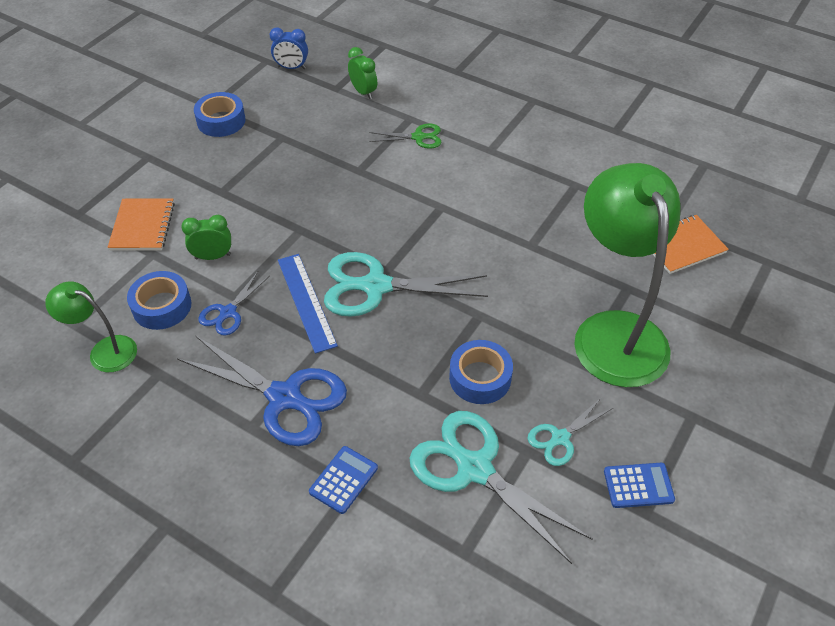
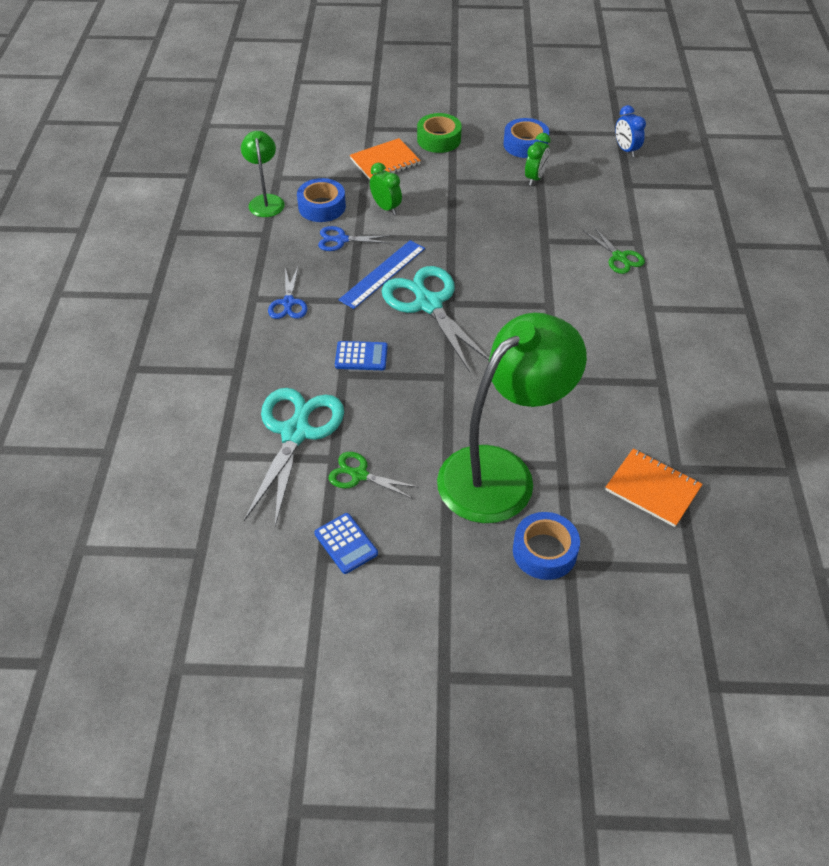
camera: 60 degrees right, 0 degrees up
(151, 173) = (439, 139): none -> green tape
(284, 397) = (288, 303): blue scissors -> blue scissors, size x0.52
(343, 480) = (240, 364): blue calculator -> blue calculator (361, 356)
(363, 92) = (641, 202): green clock -> green clock (535, 178)
(480, 378) = (384, 402): blue tape -> blue tape (544, 551)
(560, 438) = (359, 475): turquoise scissors -> green scissors

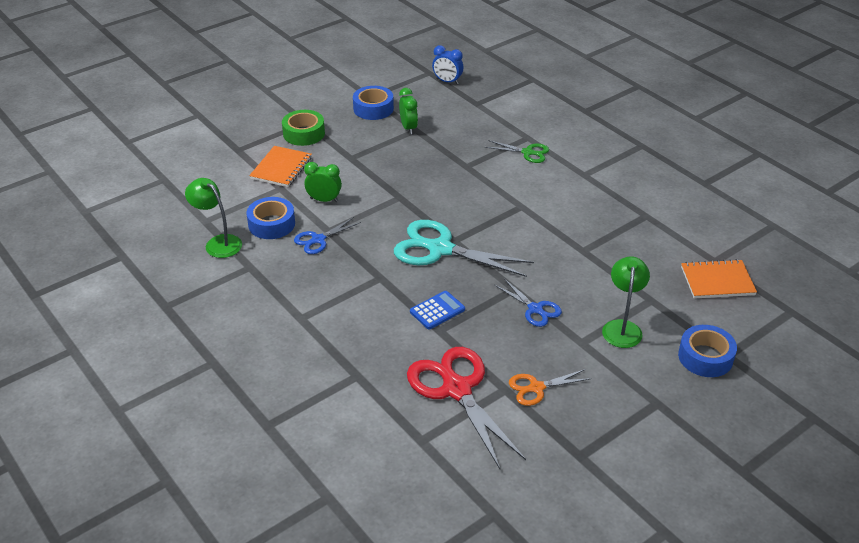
camera: 40 degrees left, 10 degrees down
(288, 303) = (334, 305): blue scissors -> blue scissors (535, 309)
(295, 433) = (457, 389): turquoise scissors -> red scissors
(346, 543) = (584, 436): blue calculator -> none
(359, 475) = (536, 388): green scissors -> orange scissors
(382, 274) = (381, 247): blue ruler -> none
(501, 472) = (622, 327): green lamp -> green lamp, size x0.48

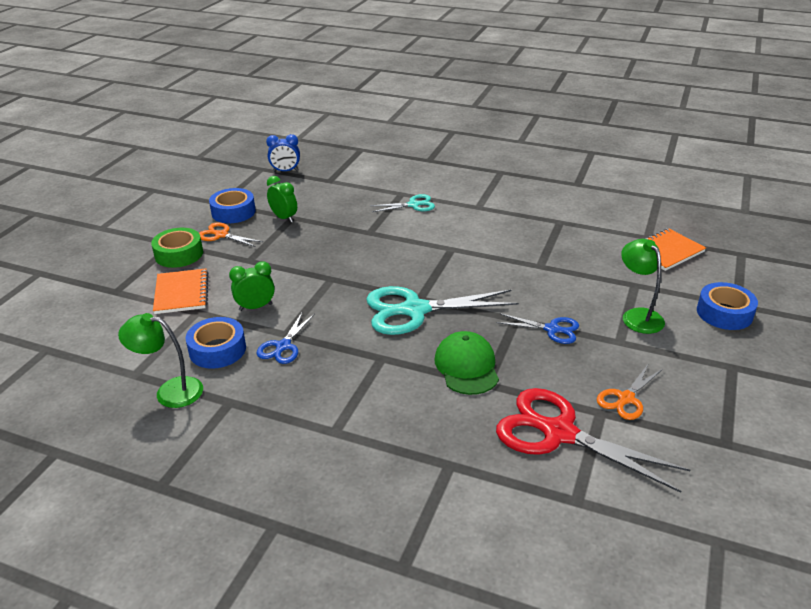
camera: 30 degrees left, 5 degrees down
(347, 127) = (221, 235): none -> orange scissors
(437, 310) = (466, 366): blue calculator -> green cap
(527, 152) = (413, 205): green scissors -> turquoise scissors

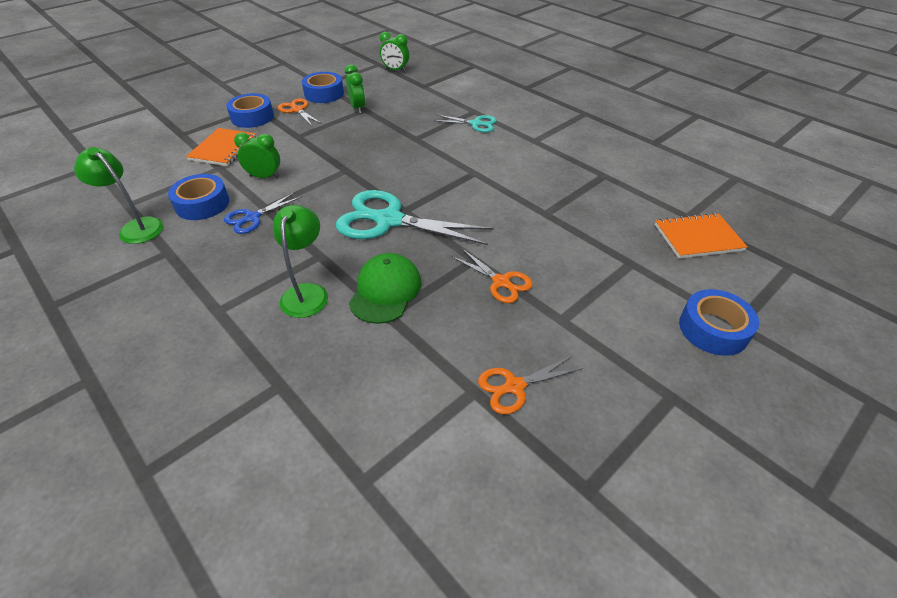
camera: 25 degrees right, 10 degrees up
(179, 254) = (252, 117): green tape -> blue tape
(285, 171) = (395, 70): blue clock -> green clock
(552, 329) = (501, 282): blue scissors -> orange scissors
(559, 433) = (411, 396): red scissors -> none
(637, 316) = (606, 298): green lamp -> green lamp (307, 292)

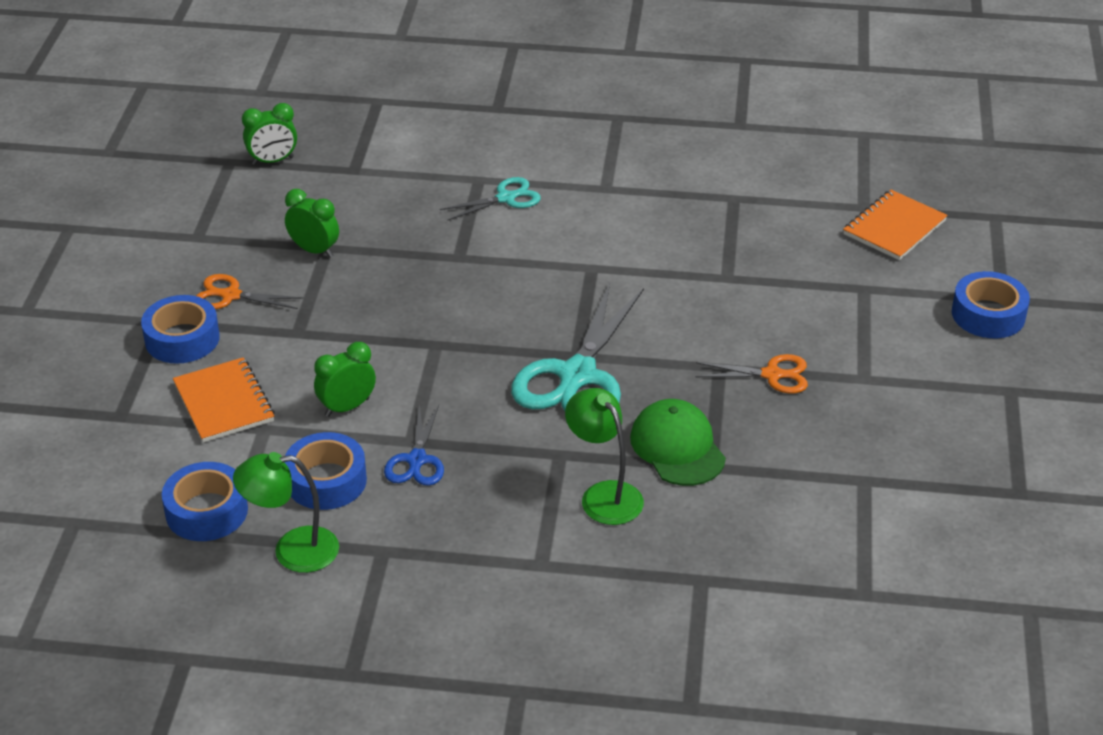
camera: 40 degrees left, 5 degrees down
(324, 94) = (227, 251): blue tape -> blue tape (206, 511)
(389, 220) = (577, 376): turquoise scissors -> turquoise scissors turned 45 degrees counterclockwise
(514, 386) = (890, 456): orange scissors -> none

